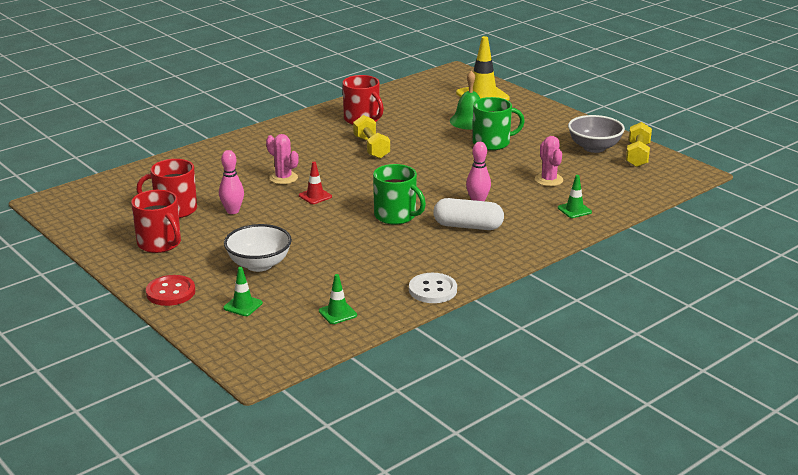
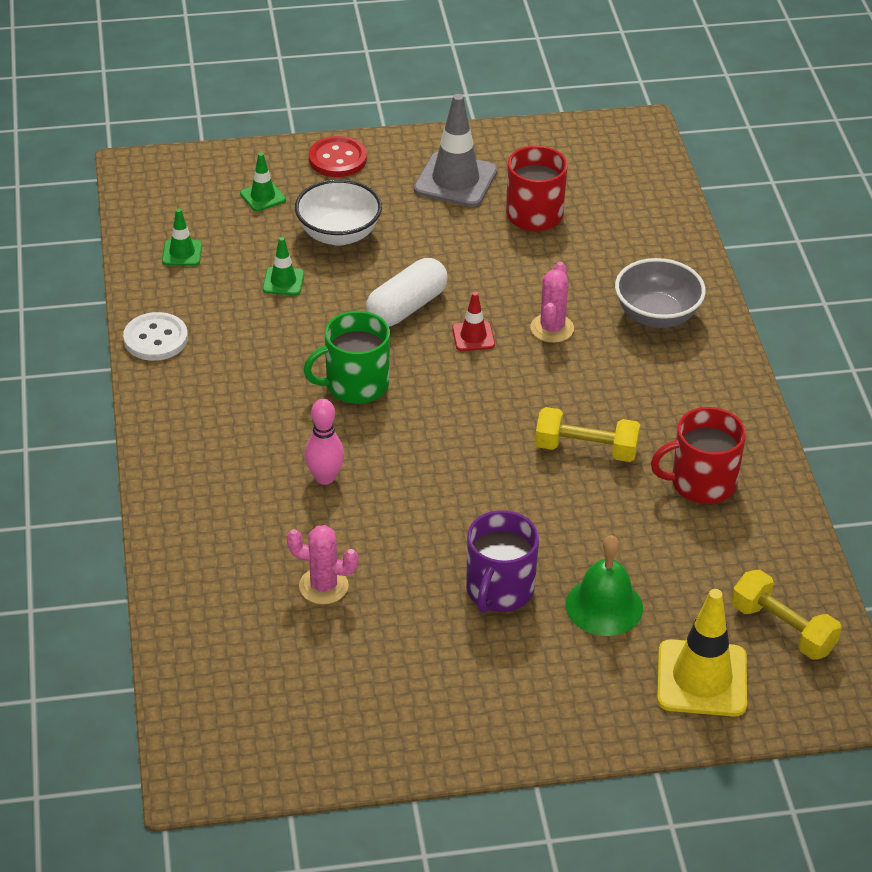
camera: 120 degrees right, 15 degrees up
(160, 243) = (455, 180): red mug -> grey traffic cone
(232, 211) = (491, 256): pink bowling pin -> none
(283, 178) = (552, 328): pink cactus -> pink cactus turned 60 degrees counterclockwise
(468, 226) = (269, 436): white capsule -> white capsule (406, 307)
(492, 143) = (499, 590): green mug -> purple mug
(574, 210) = (215, 562): green traffic cone -> green traffic cone (283, 281)
(594, 147) = (383, 706): grey bowl -> grey bowl (657, 315)
(637, 155) = (312, 744): yellow dumbbell -> yellow dumbbell (783, 629)

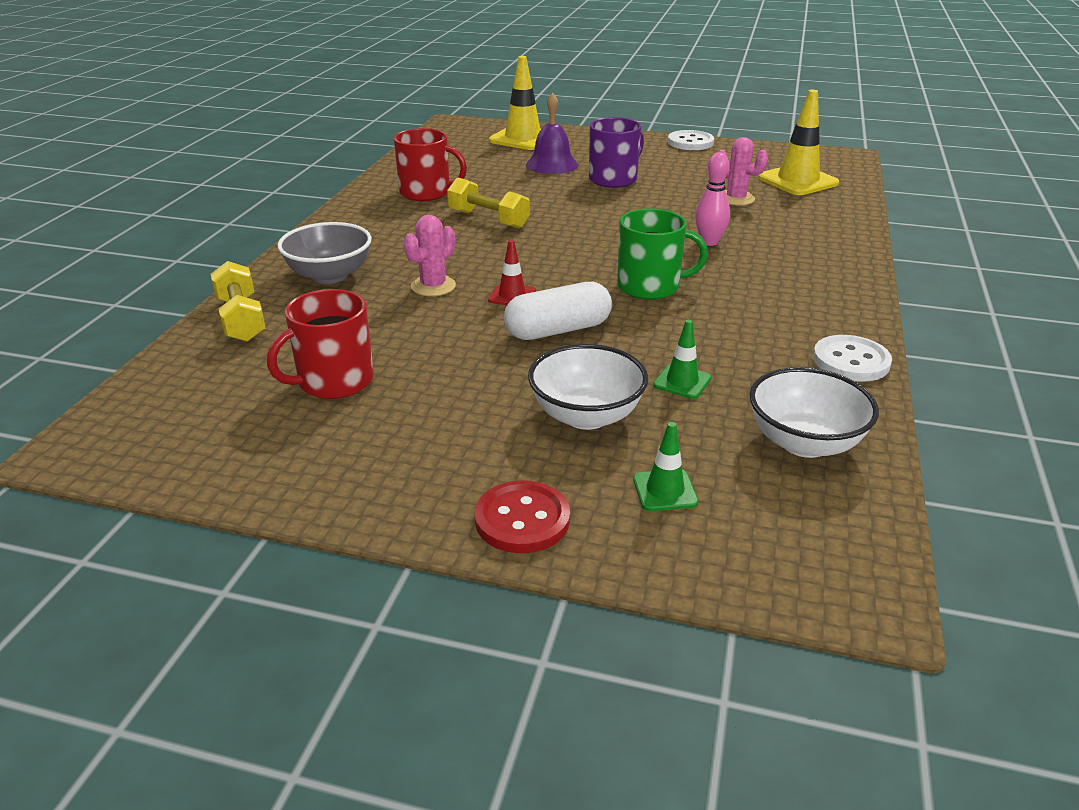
camera: 155 degrees left, 10 degrees down
(182, 253) = (804, 442): green traffic cone -> white bowl
(254, 665) = (798, 181): none -> yellow traffic cone
(446, 750) = (690, 142): none -> white button
(455, 180) = (385, 443): grey traffic cone -> none
(604, 606) = (552, 164): green bell -> purple bell
(783, 629) = (456, 143): yellow dumbbell -> yellow dumbbell (241, 319)

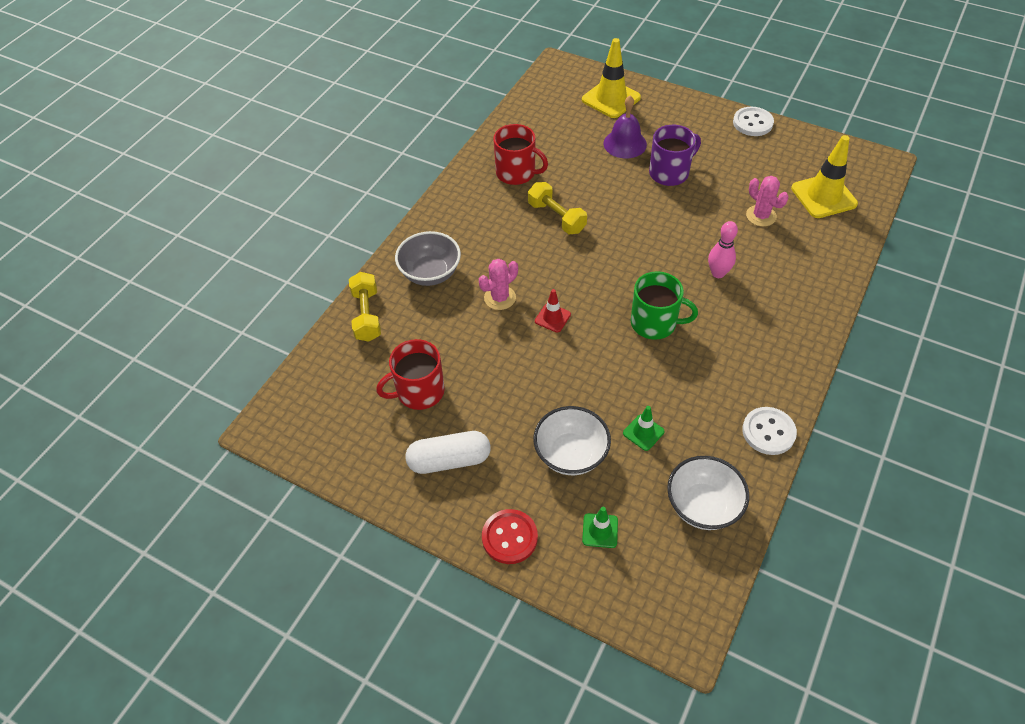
camera: 15 degrees right, 20 degrees up
(558, 330) = (575, 363): white capsule -> white capsule (449, 460)

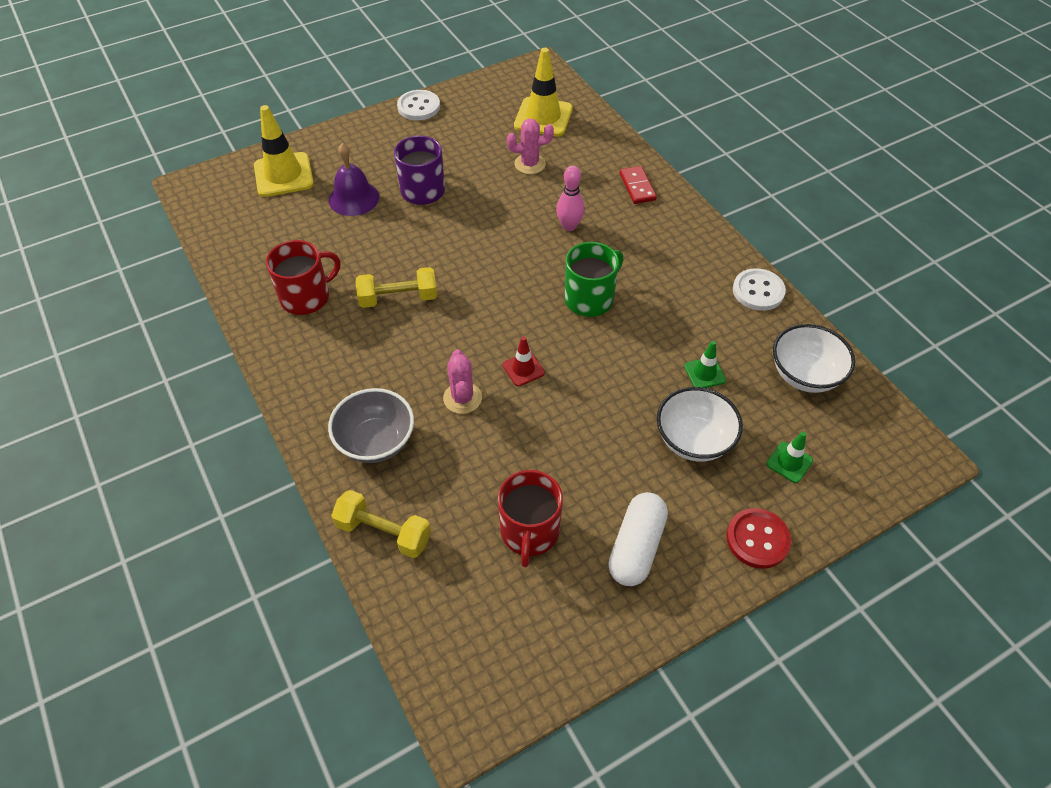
camera: 60 degrees left, 0 degrees up
(807, 294) = (637, 187): none -> red domino

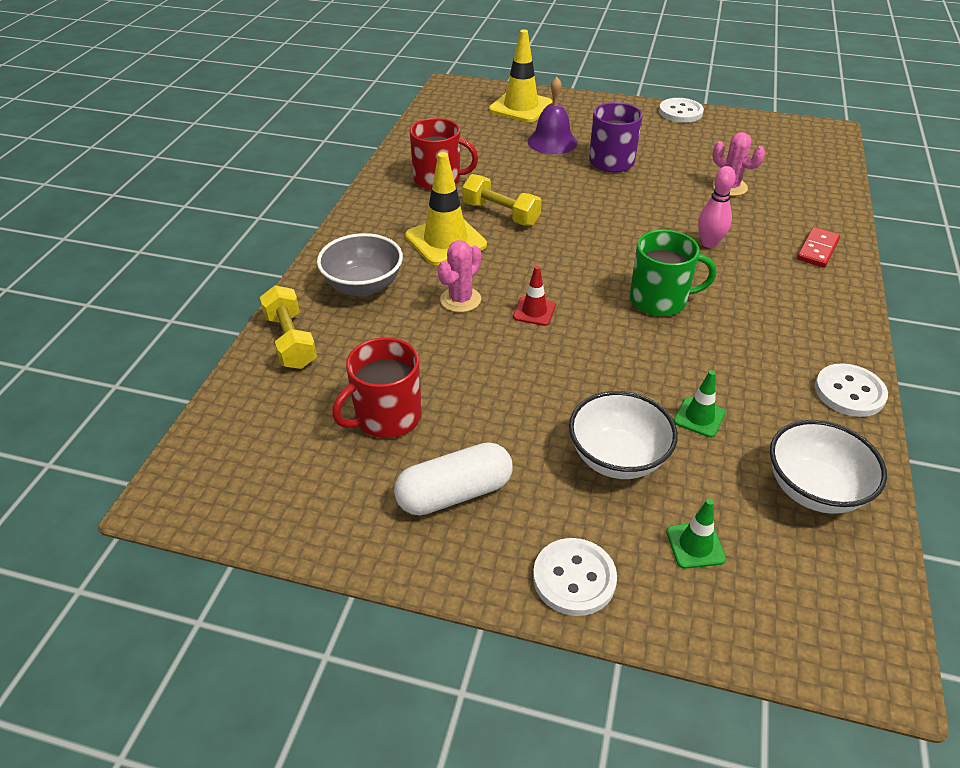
camera: 45 degrees right, 10 degrees down
(543, 117) = (786, 163): yellow traffic cone -> yellow traffic cone (445, 240)
(757, 539) = (574, 578): red button -> white button

